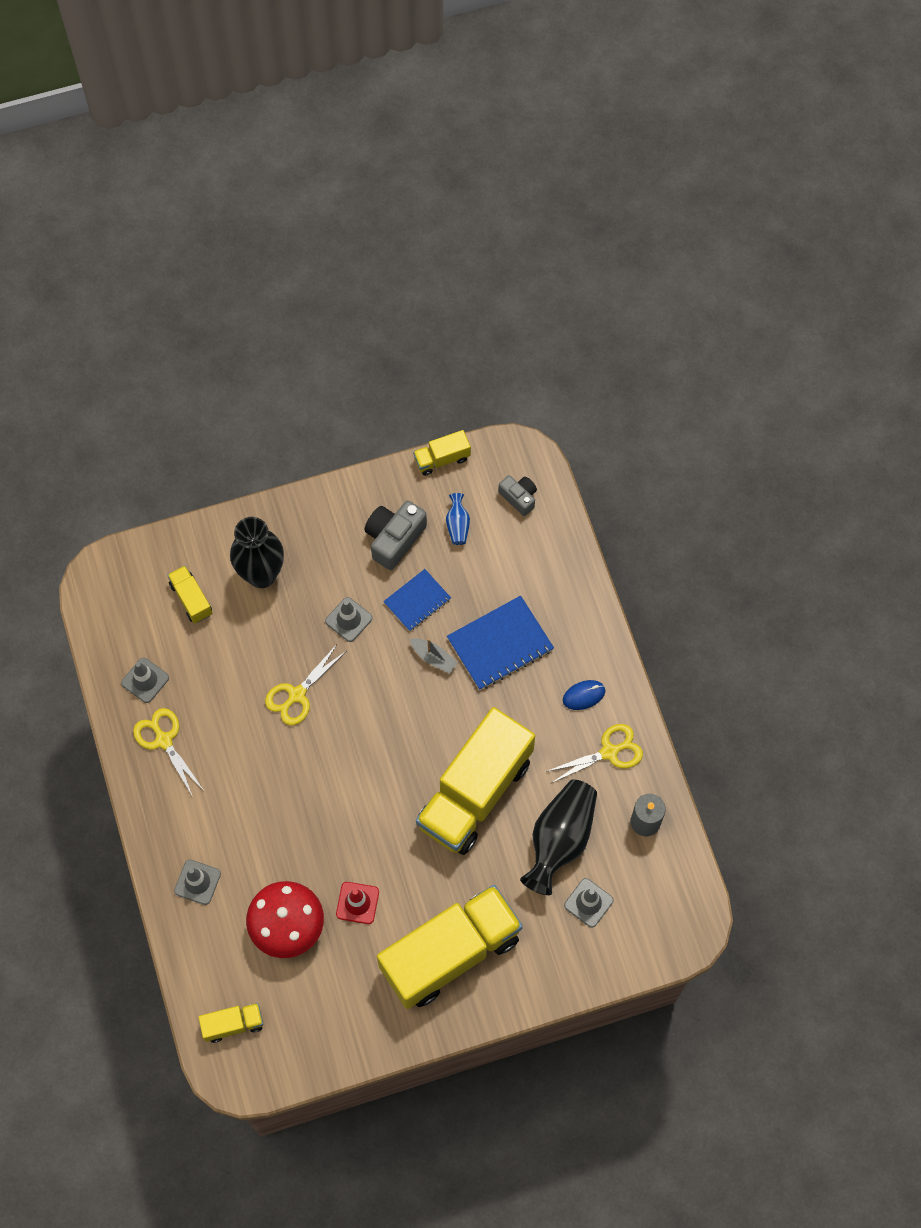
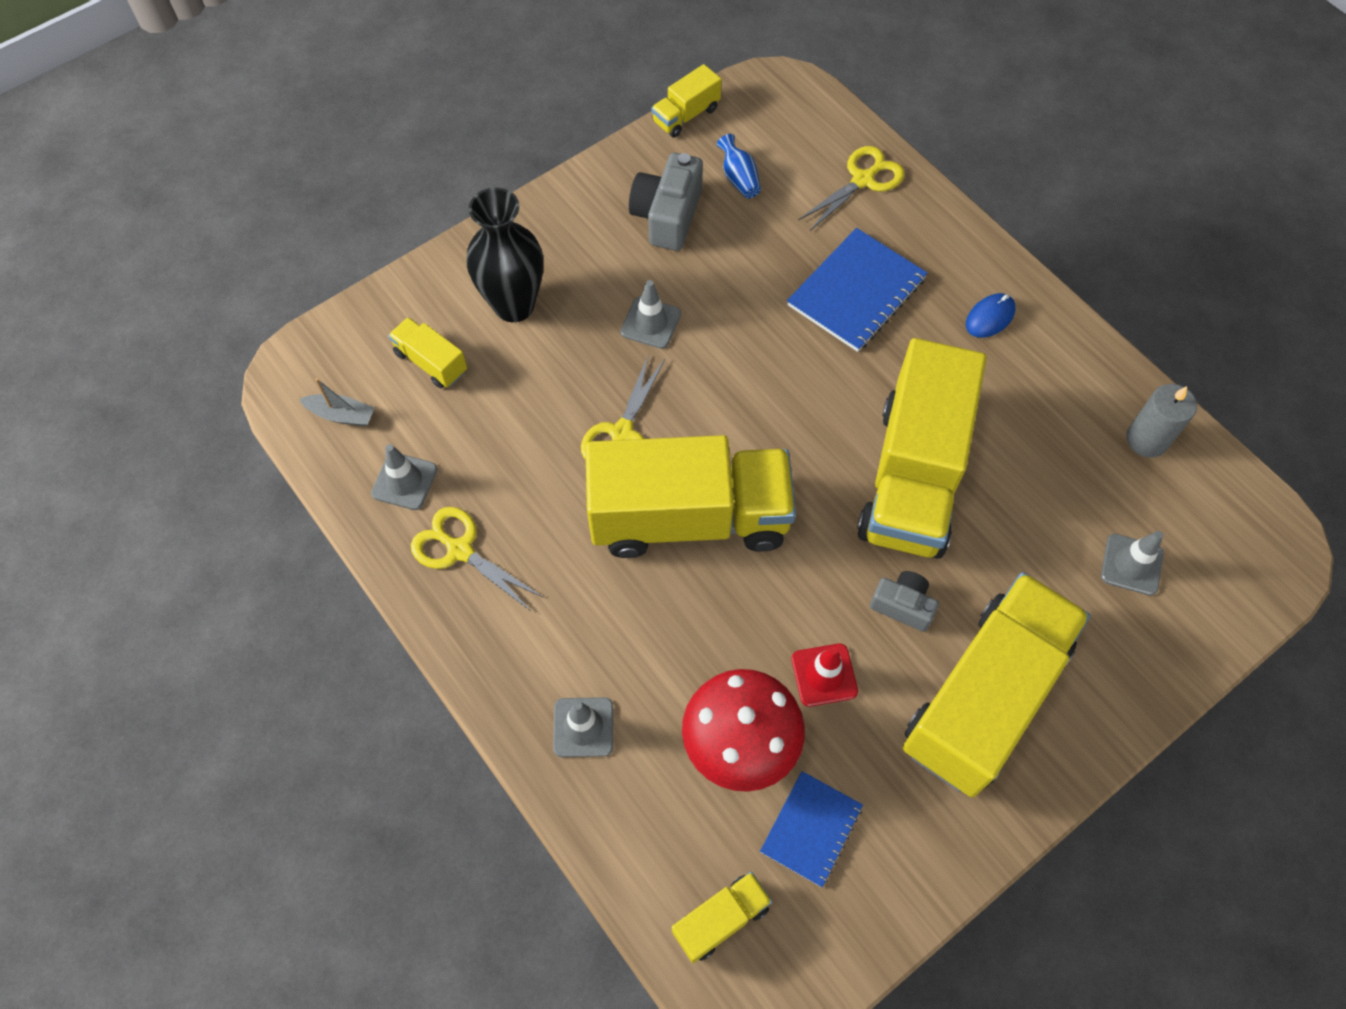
camera: 20 degrees left, 5 degrees down
(317, 769) = (689, 518): none -> yellow truck
(417, 601) = (728, 275): blue notebook -> blue notebook (811, 829)
(433, 658) = (780, 333): grey boat -> grey boat (341, 415)
(519, 497) = (798, 129): grey camera -> grey camera (903, 605)
(560, 839) = (1052, 498): black vase -> none
(609, 752) = (1057, 372): yellow scissors -> yellow scissors (863, 180)

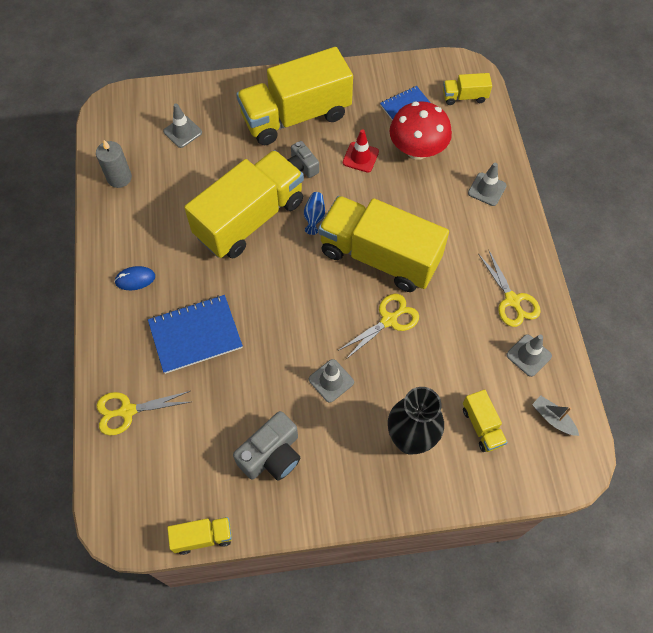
camera: 150 degrees left, 0 degrees up
(739, 178) = (205, 458): blue vase -> blue vase (314, 217)

